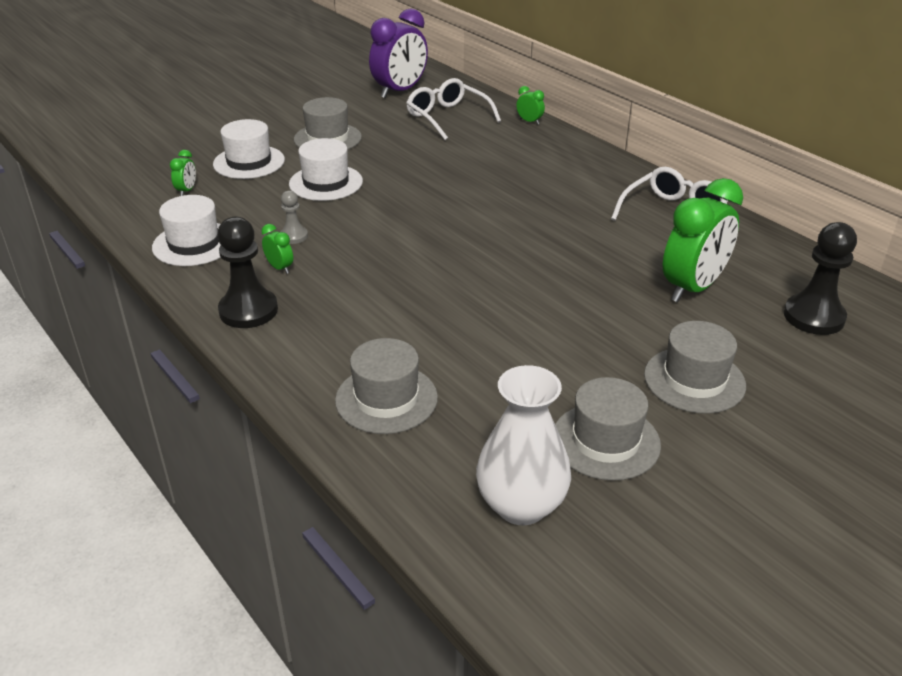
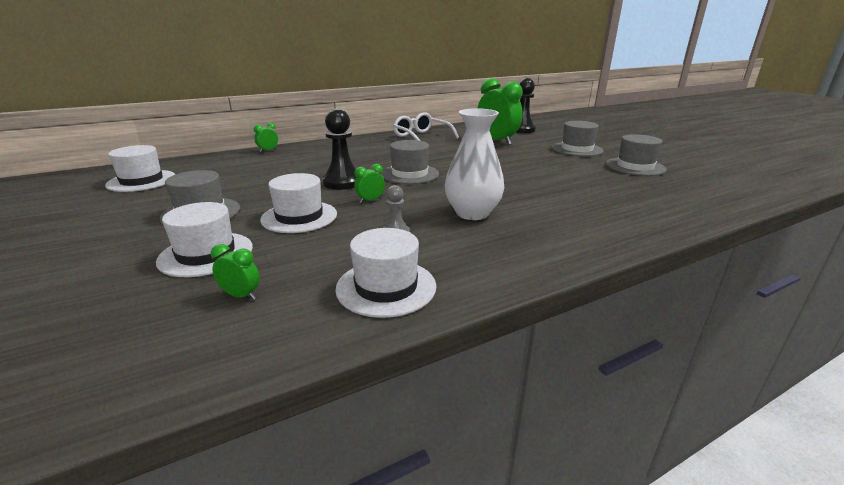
camera: 80 degrees left, 10 degrees down
(248, 310) = (525, 255): black pawn -> black pawn (342, 182)
(280, 268) = (452, 240): green clock -> green clock (370, 200)
(386, 399) = (628, 209): grey hat -> grey hat (410, 174)
(400, 91) = (142, 181): purple clock -> white hat
(447, 117) = (225, 169): white glasses -> none
(521, 505) = (700, 185): white vase -> white vase (472, 213)

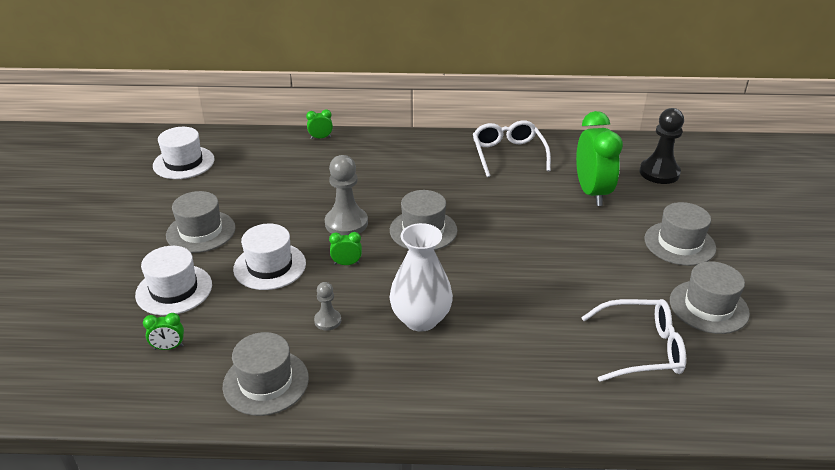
camera: 30 degrees right, 10 degrees up
(241, 296) = (168, 347): green clock -> green clock turned 120 degrees clockwise
(342, 182) = (346, 223): black pawn -> grey pawn
(386, 287) = (266, 382): white hat -> grey hat
(634, 190) = (641, 349): none -> white glasses

